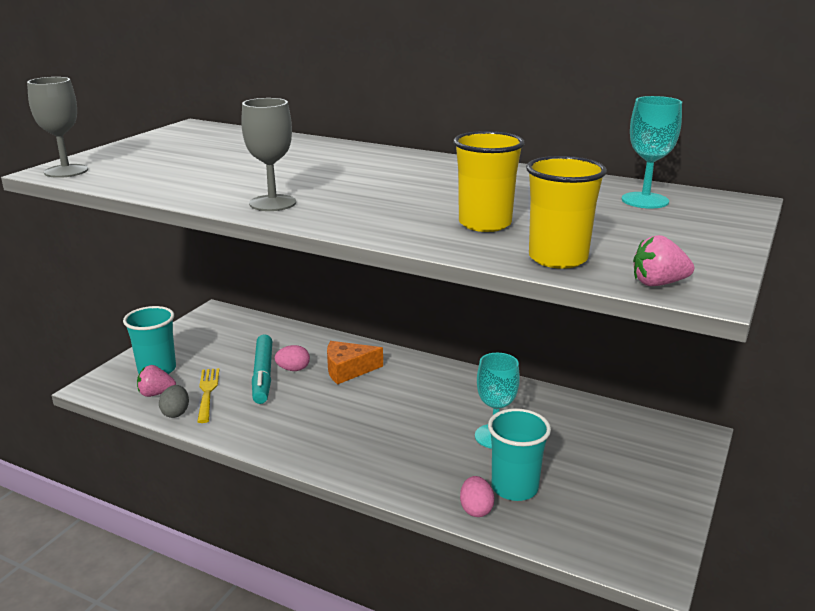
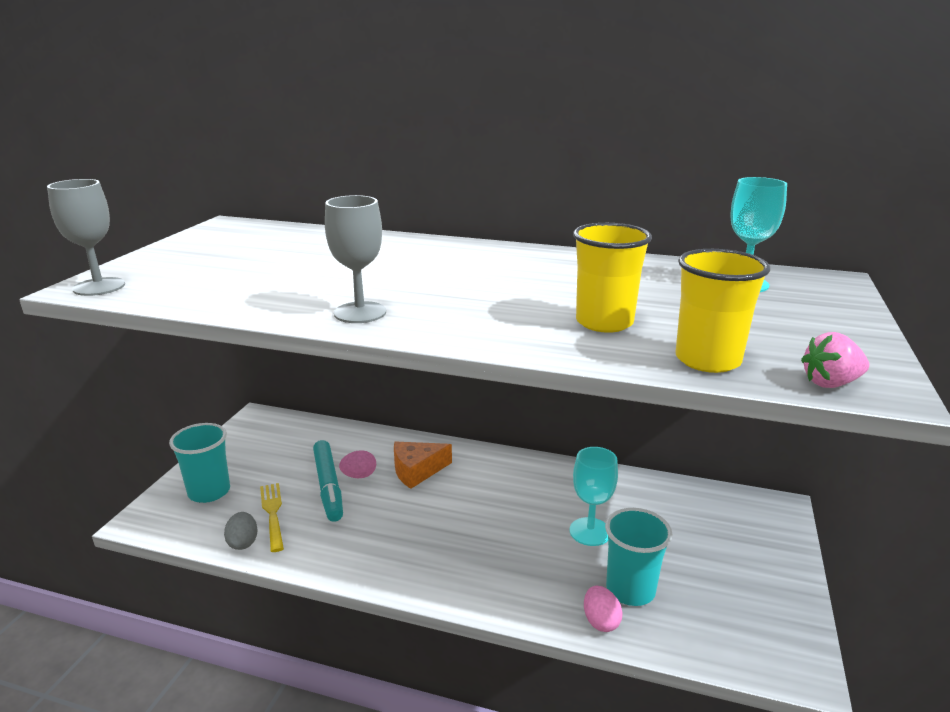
camera: 10 degrees left, 0 degrees up
(156, 393) = (215, 521): pink strawberry -> none

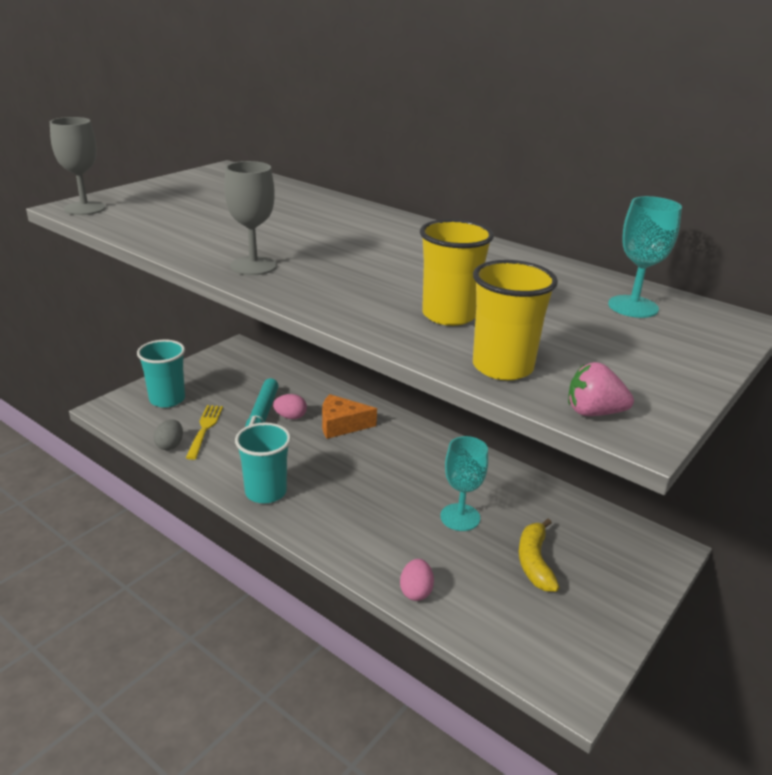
camera: 20 degrees right, 5 degrees up
(630, 590) = (461, 575): turquoise cup -> turquoise cup (266, 492)
(684, 555) = (534, 562): none -> yellow banana

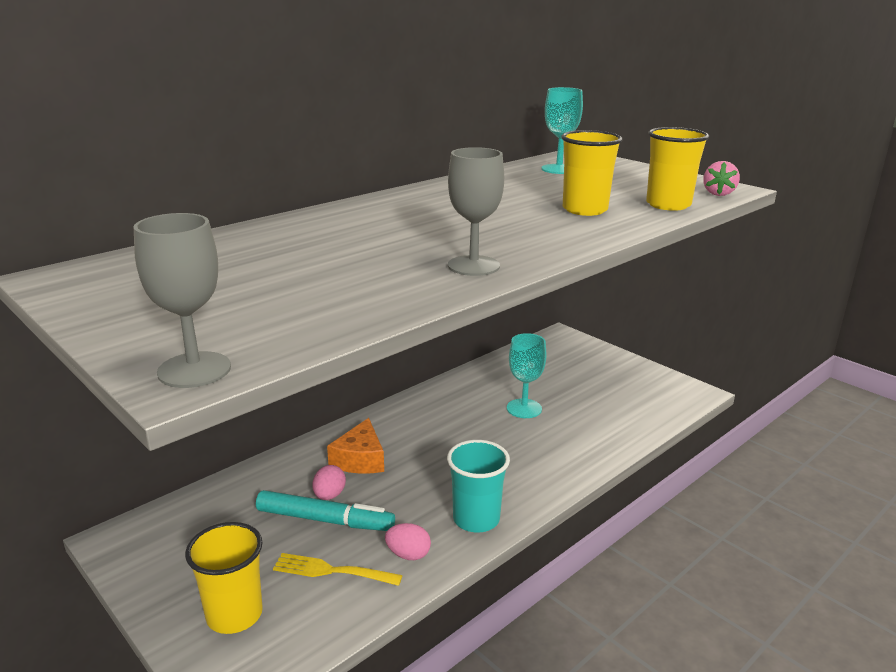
camera: 80 degrees left, 5 degrees down
(167, 399) = (234, 614): turquoise cup -> yellow cup
(170, 445) = (362, 604): grey egg -> none
(416, 591) = (616, 440): pink egg -> pink egg (408, 554)
(534, 562) = (578, 385): yellow banana -> none

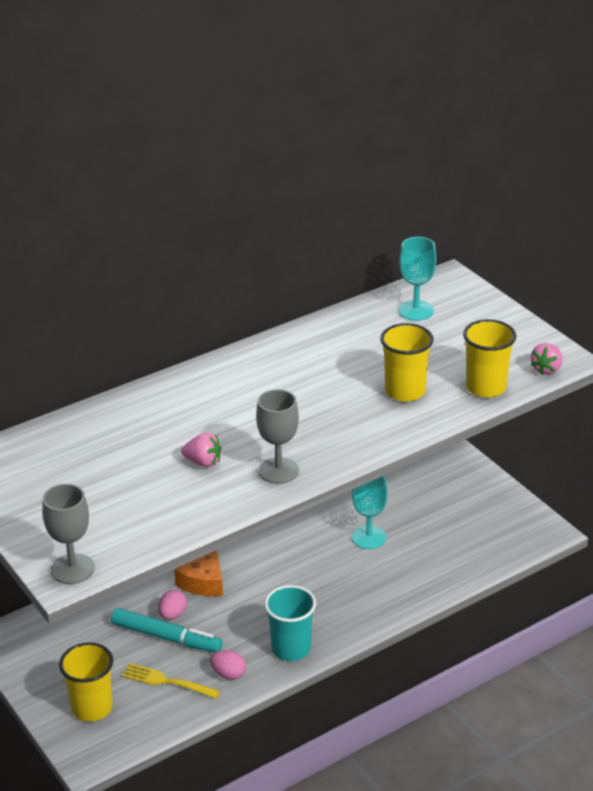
camera: 10 degrees right, 10 degrees up
(374, 264) = (203, 462): none -> pink strawberry

